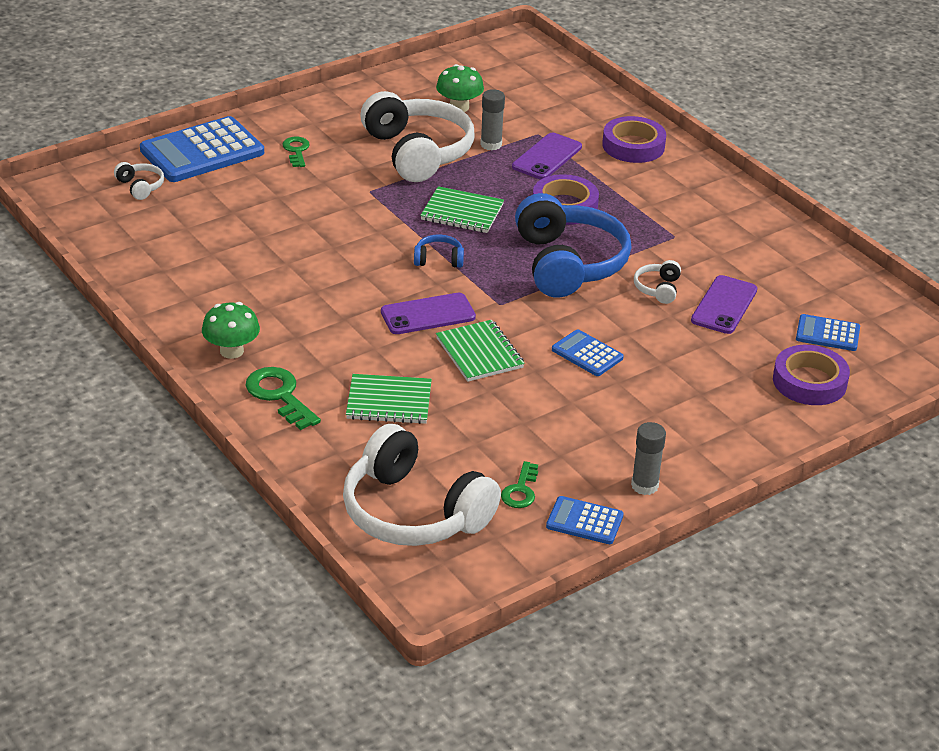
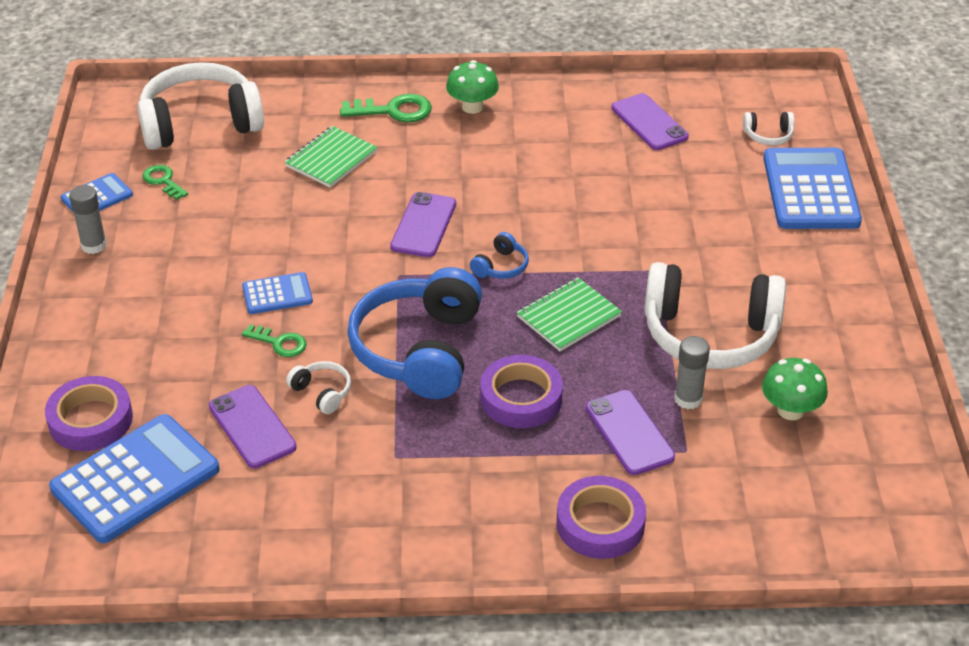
camera: 125 degrees right, 5 degrees up
(171, 248) = (649, 122): none -> purple phone
(296, 151) = (771, 250): green key -> green key (279, 343)
(479, 353) = (342, 232): green notebook -> none
(568, 263) = (419, 350): blue headphones -> blue headphones turned 75 degrees clockwise
(827, 334) = (135, 479): blue calculator -> blue calculator, size x1.96

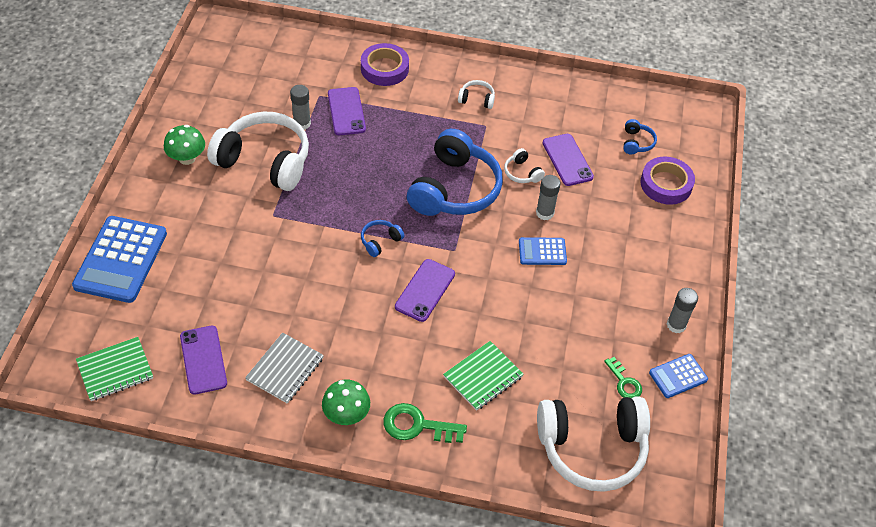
camera: 170 degrees left, 10 degrees up
(135, 479) = (637, 142): blue calculator -> blue headphones
(279, 343) = (544, 213): green key -> grey glue stick
(521, 398) = (401, 144): purple tape -> none
(556, 130) = (285, 369): none -> grey notebook
(568, 316) = (349, 192): green notebook -> green notebook (115, 370)
(768, 136) = (115, 322): white headphones -> white headphones (477, 99)
(790, 410) = (246, 105): green mushroom -> green mushroom (187, 158)

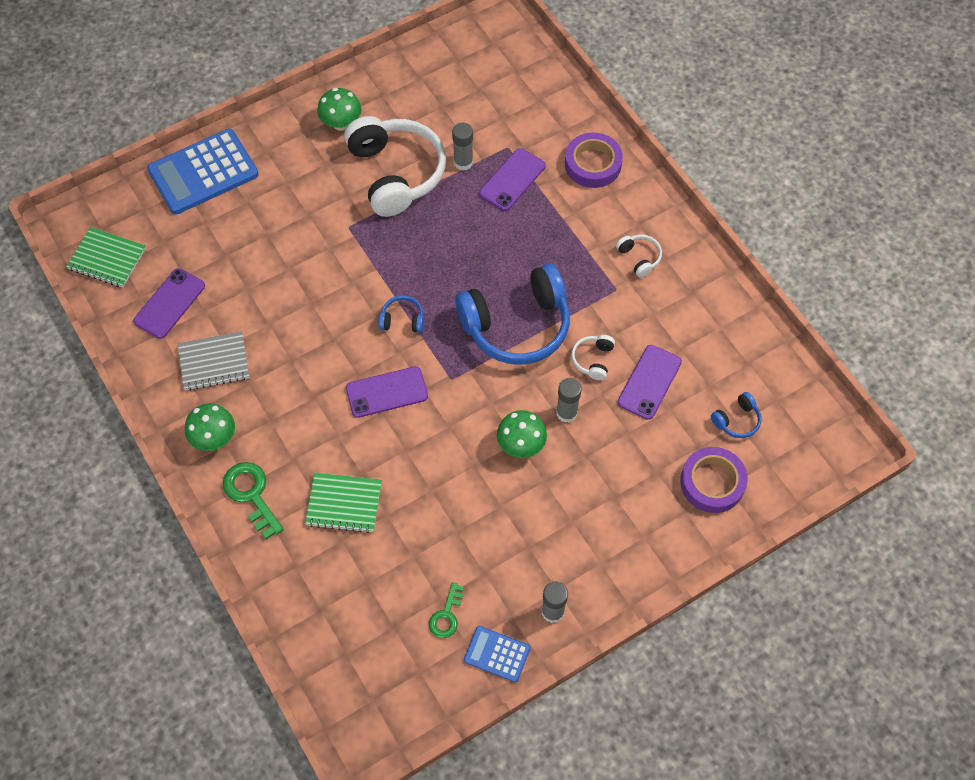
camera: 50 degrees right, 10 degrees up
(542, 252) = (521, 445): blue calculator -> green mushroom
(592, 448) = (353, 641): white headphones -> none

